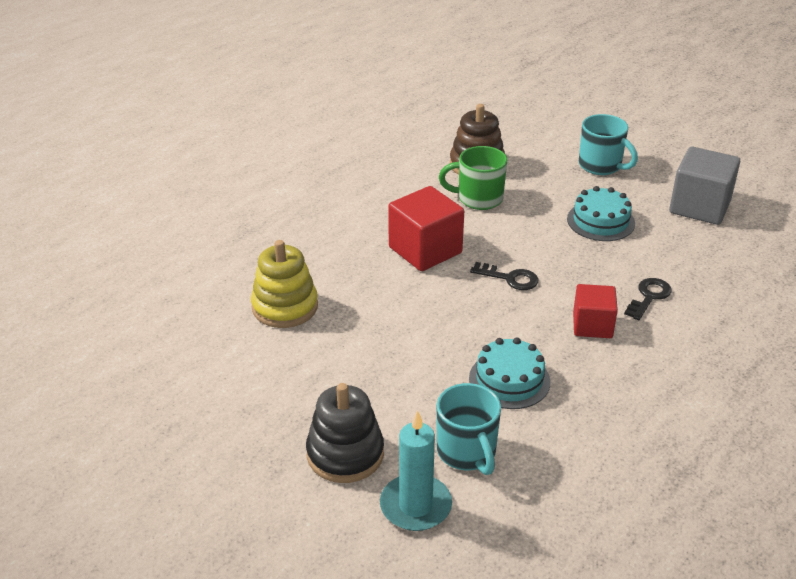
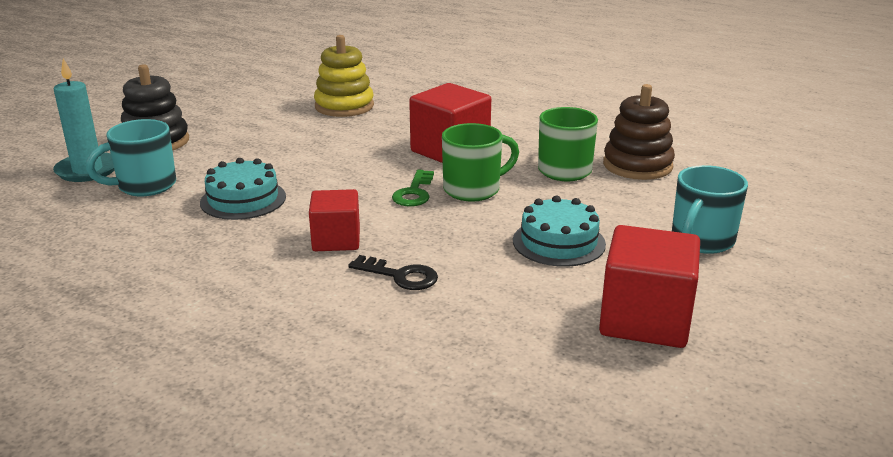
camera: 80 degrees right, 10 degrees down
(508, 247) = (473, 189): none -> green mug
(509, 278) = (414, 193): black key -> green key
(699, 207) = (645, 320): grey cube -> red cube

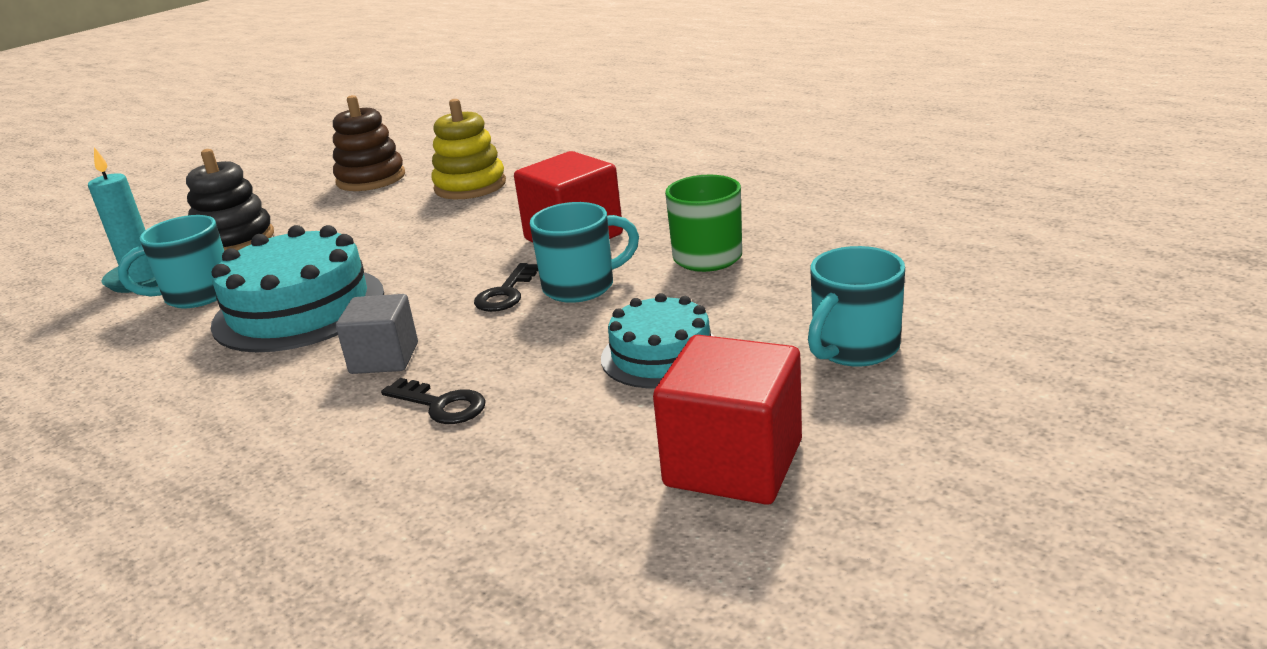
camera: 10 degrees right, 0 degrees up
(243, 199) = (299, 308): turquoise cake -> turquoise cake, size x1.63
(336, 240) = (384, 358): red cube -> grey cube
(414, 193) = (506, 293): green key -> black key
(473, 189) = (581, 286): green mug -> turquoise mug
(637, 165) = (806, 246): brown stacking toy -> brown stacking toy (371, 179)

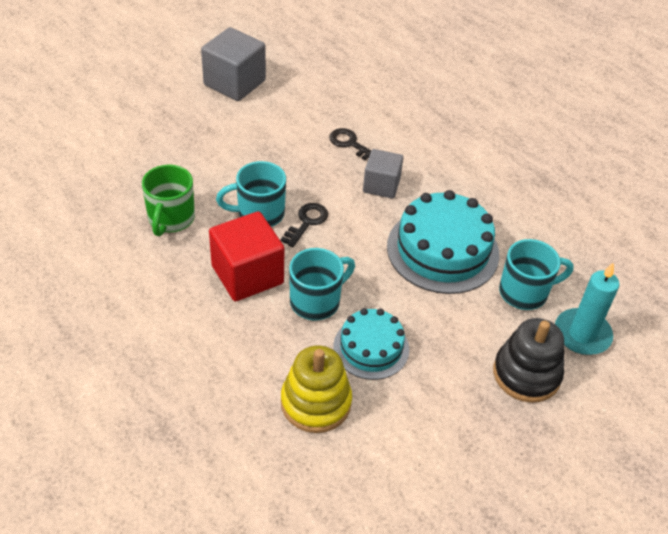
camera: 175 degrees left, 20 degrees up
(371, 179) = (418, 468): brown stacking toy -> none
(661, 355) = (237, 145): turquoise cake -> turquoise cake (371, 348)
(733, 463) = (234, 83): red cube -> grey cube
(854, 349) = (146, 123): turquoise mug -> turquoise mug (316, 301)

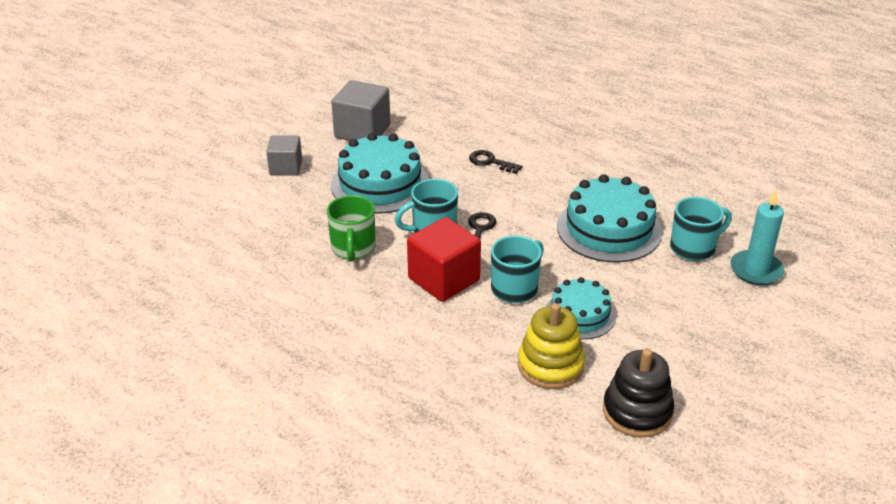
camera: 10 degrees left, 10 degrees down
(228, 148) = (380, 184): none -> turquoise cake
(381, 185) = (532, 189): grey cube -> grey cube (286, 167)
(526, 374) = (722, 309): black stacking toy -> black stacking toy (637, 411)

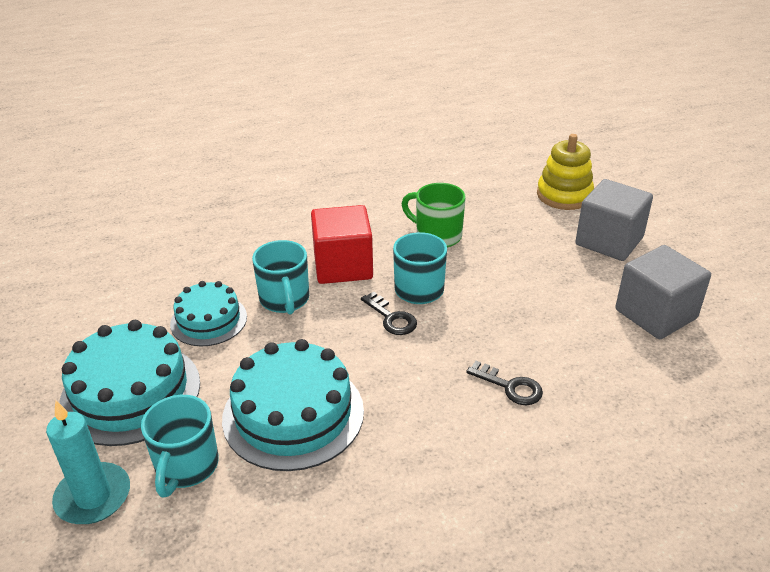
camera: 125 degrees right, 0 degrees up
(286, 167) = (609, 241): grey cube -> grey cube, size x1.56
(380, 184) = (531, 287): turquoise cake -> turquoise cake (131, 392)
(491, 162) = (510, 387): black key -> black key turned 60 degrees clockwise
(550, 365) = (181, 275): yellow stacking toy -> yellow stacking toy (564, 195)
(637, 411) = (84, 293): black stacking toy -> none

